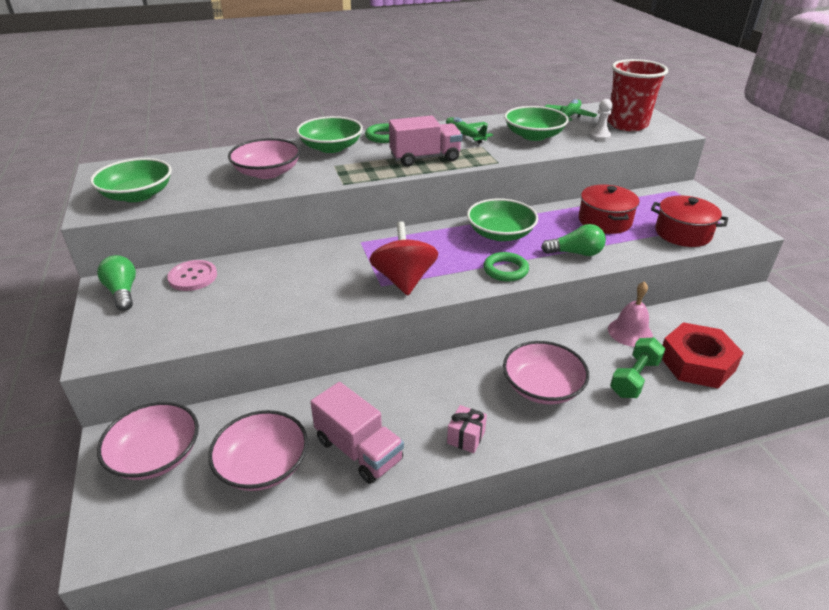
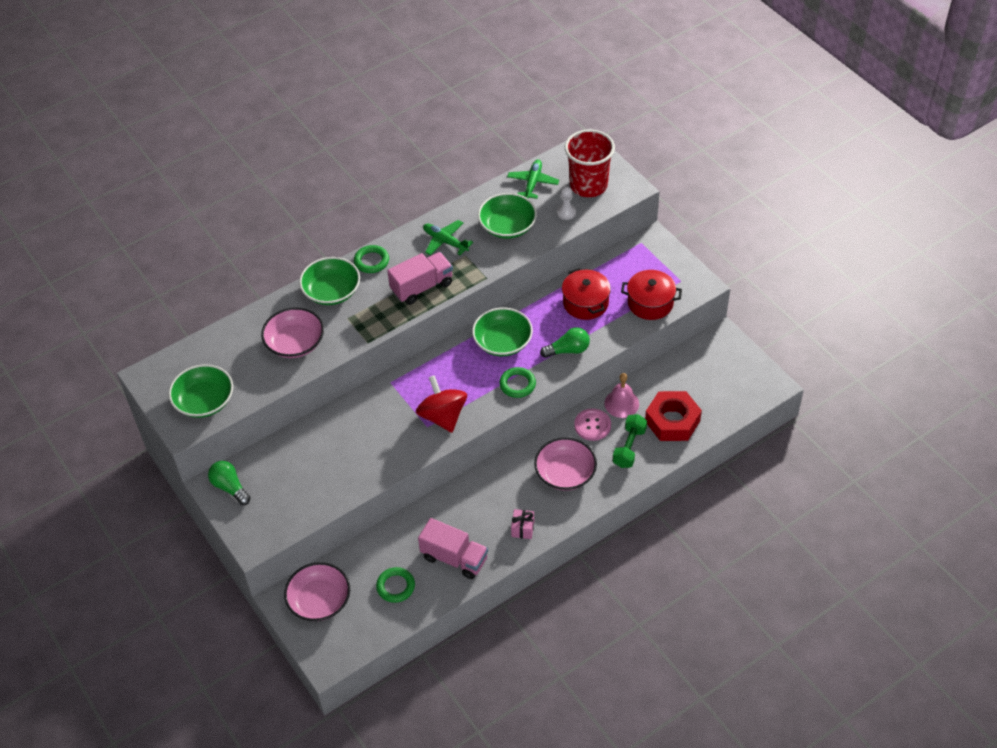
camera: 15 degrees left, 15 degrees up
(193, 277) = (274, 457): pink button -> pink button (592, 425)
(263, 465) = (395, 586): pink bowl -> green ring

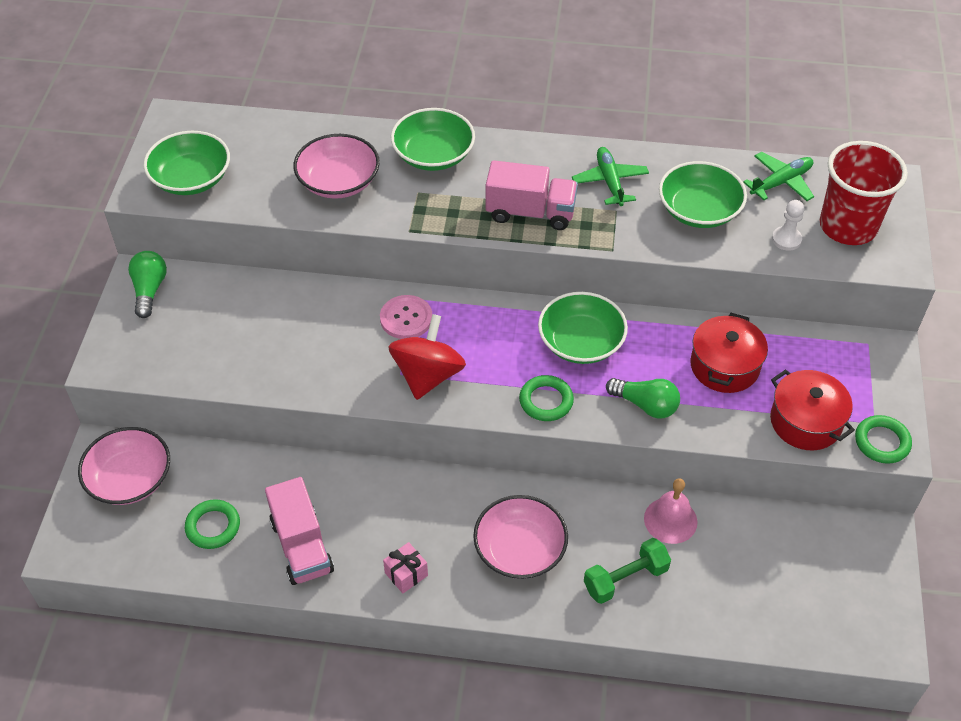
camera: 40 degrees right, 0 degrees up
(371, 261) = (508, 151): green ring -> green ring (882, 442)
(592, 425) = (609, 519): pink button -> pink button (406, 318)
(672, 421) = (711, 589): red nut -> none

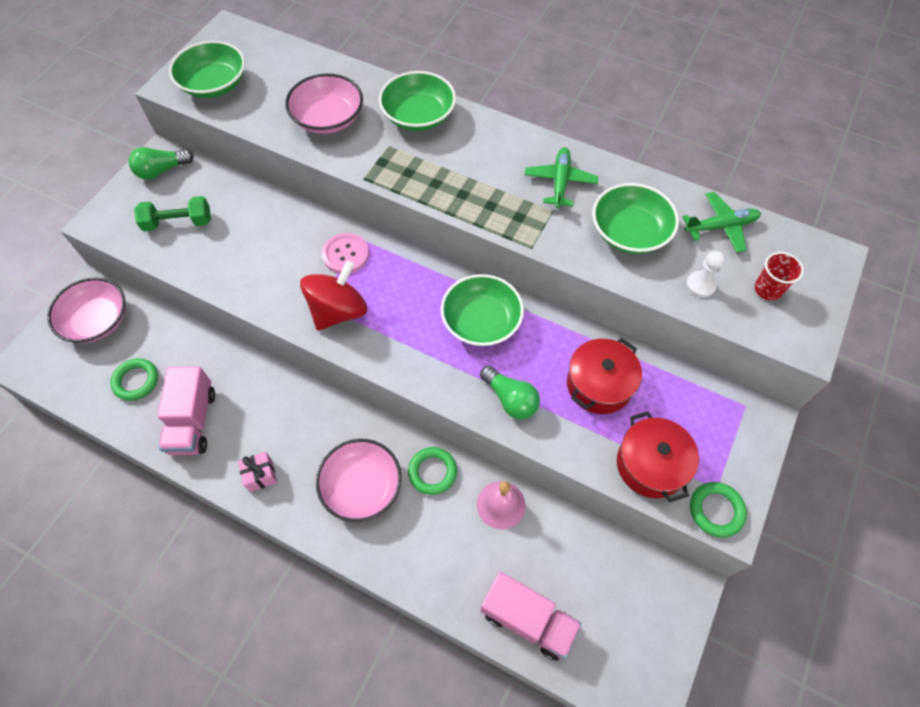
camera: 20 degrees right, 10 degrees up
(149, 290) = (162, 170): green light bulb -> green light bulb turned 135 degrees counterclockwise
(530, 212) = (475, 191): pink truck -> pink truck (527, 619)
(546, 401) = (425, 367): green ring -> green ring (432, 472)
(625, 579) = (437, 546): green dumbbell -> green dumbbell (178, 223)
(847, 226) = (767, 289): red cup -> red cup, size x0.48

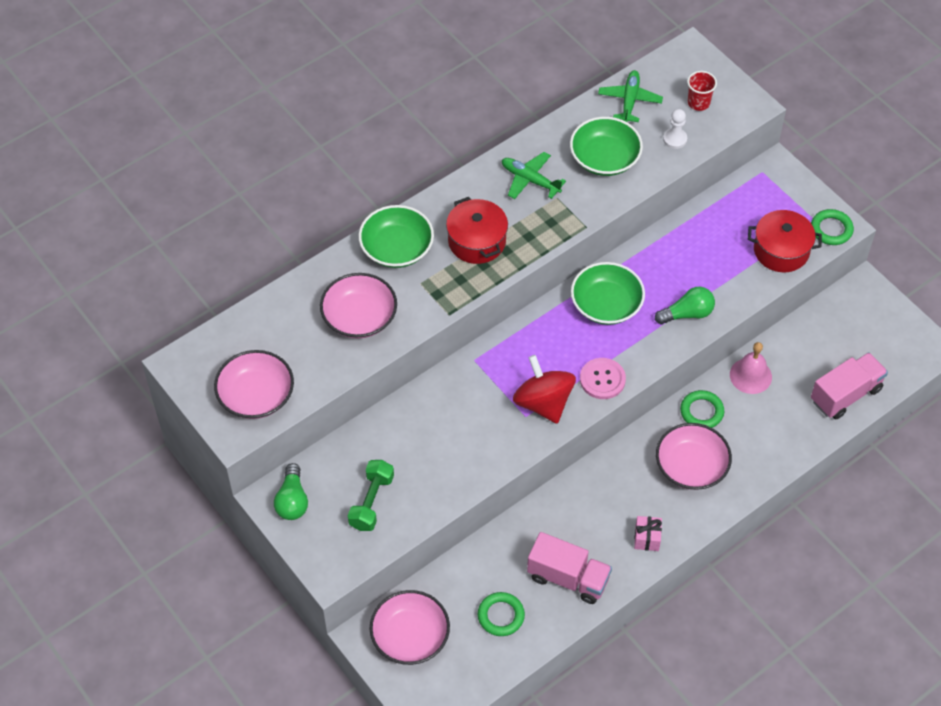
camera: 65 degrees left, 5 degrees down
(214, 84) = (256, 395): green bowl -> pink bowl
(345, 254) = (484, 377): pink button -> pink button (602, 379)
(599, 385) = (702, 252): red pot -> red pot (477, 241)

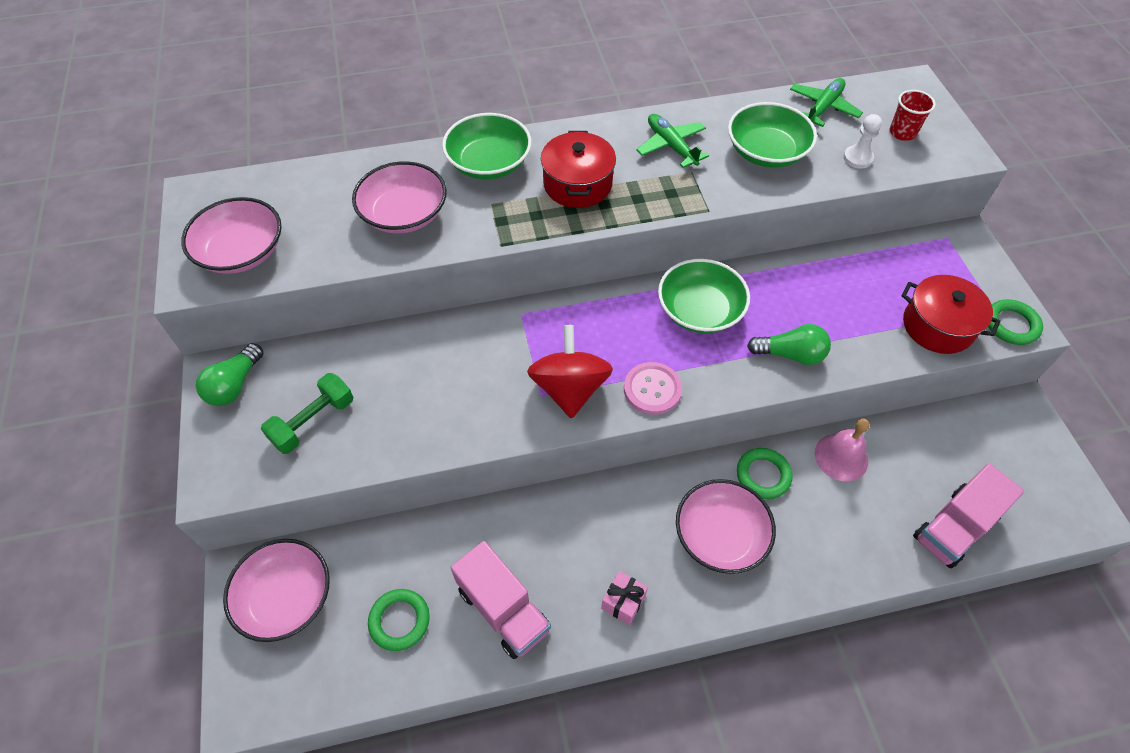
camera: 25 degrees right, 0 degrees up
(845, 395) = (954, 527): pink truck -> pink truck turned 150 degrees clockwise

